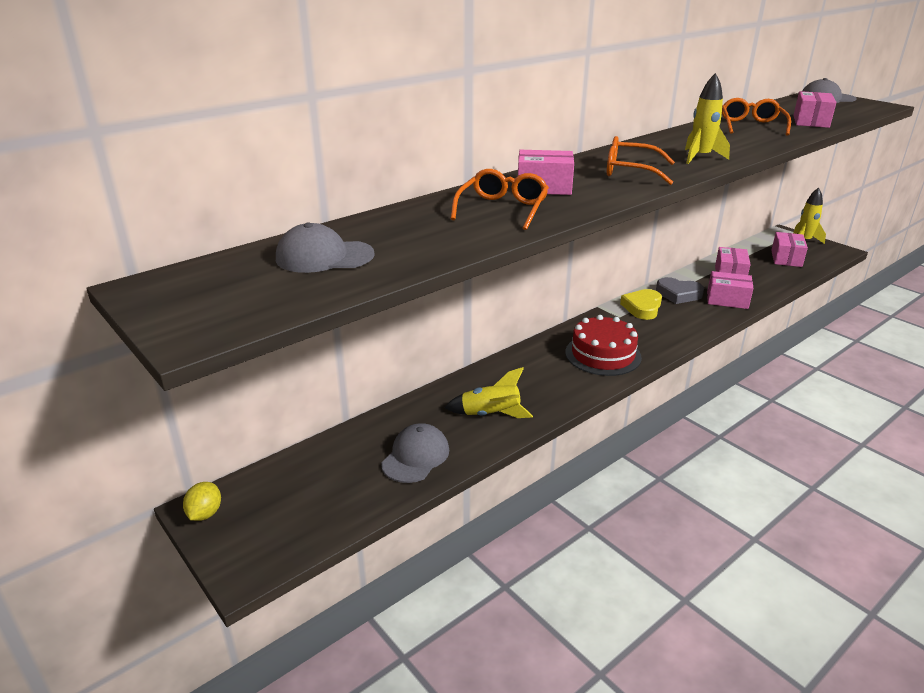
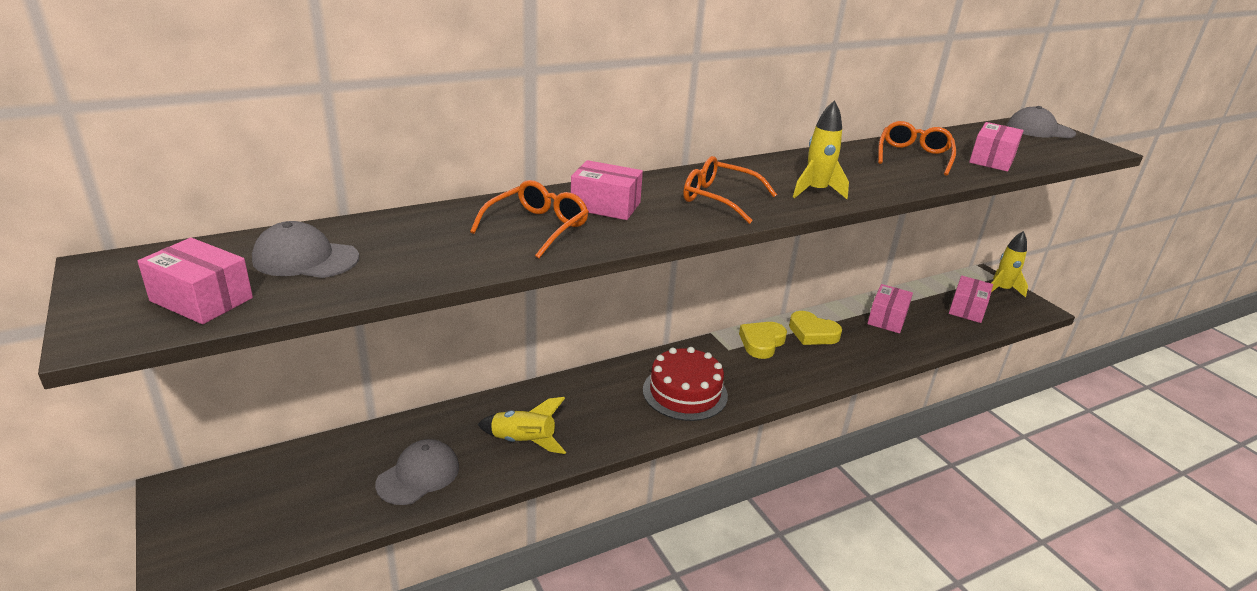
camera: 10 degrees right, 0 degrees up
(205, 514) = (179, 496): yellow lemon -> none
(678, 294) = (812, 333): grey heart -> yellow heart
(727, 300) = (866, 350): pink box -> pink box (201, 299)

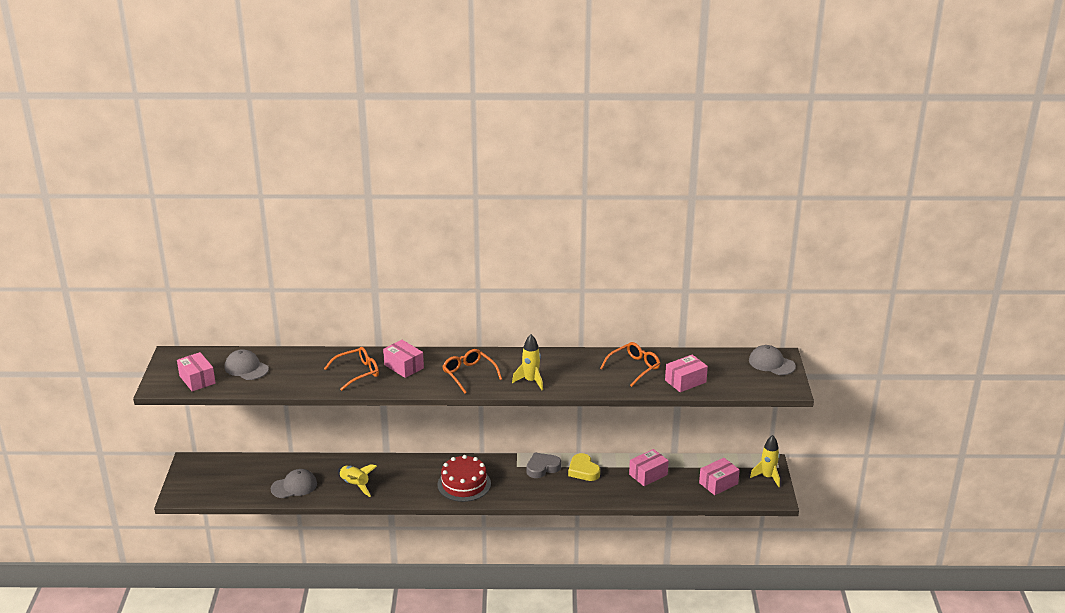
camera: 30 degrees right, 0 degrees up
(762, 343) = (542, 468): yellow heart -> grey heart

